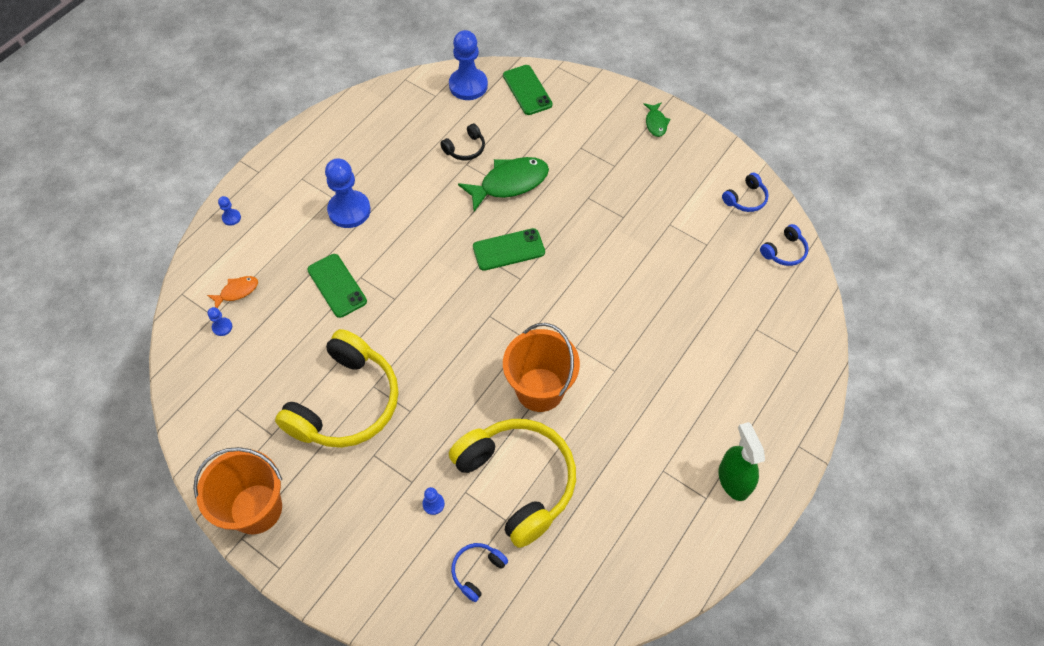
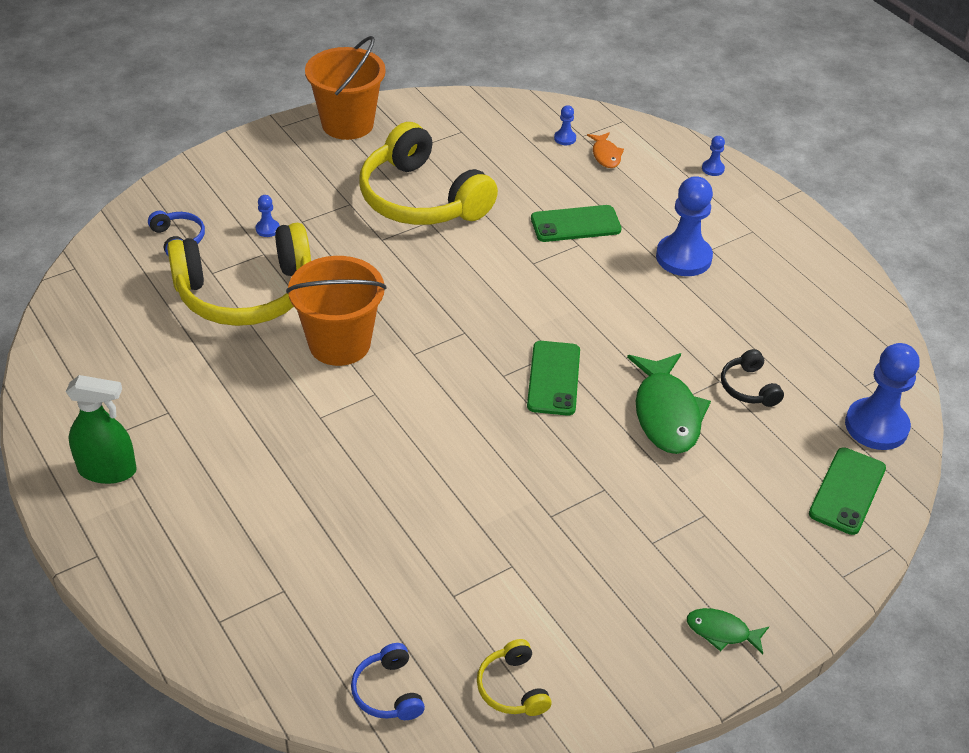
camera: 110 degrees right, 15 degrees down
(527, 90) = (847, 491): green phone -> green phone turned 60 degrees counterclockwise
(745, 199) = (513, 688): blue headphones -> yellow headphones

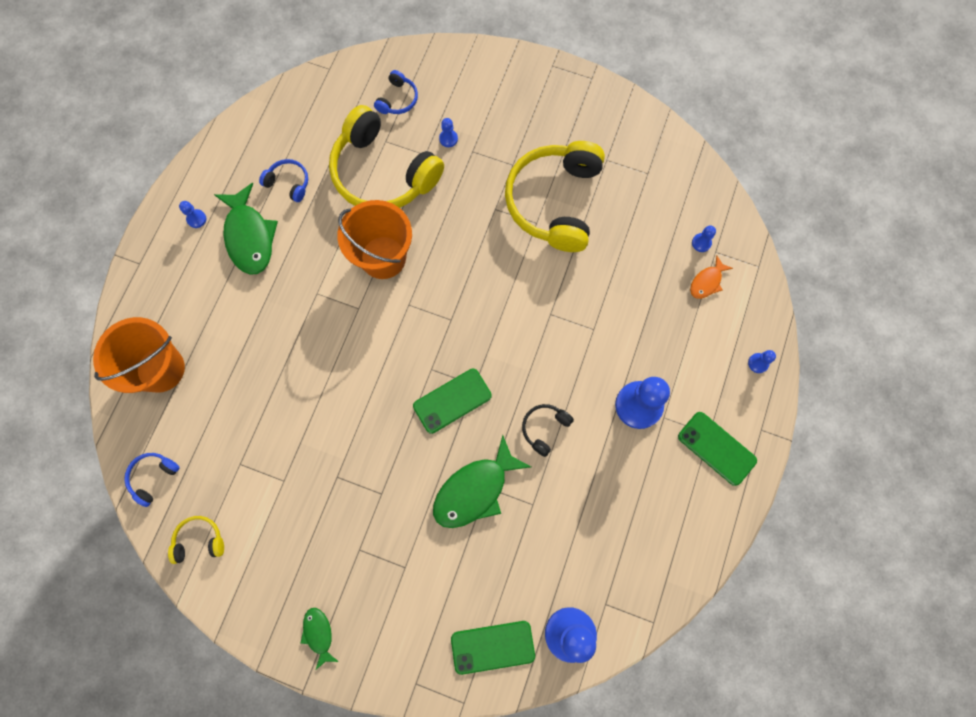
camera: 55 degrees right, 30 degrees up
(107, 470) = (196, 219): green spray bottle -> blue pawn
(164, 369) = (288, 183): none -> blue headphones
(186, 436) = (249, 236): none -> green fish
(347, 124) = (591, 101): orange bucket -> orange bucket (161, 369)
(513, 688) = (199, 541): yellow headphones -> yellow headphones turned 45 degrees clockwise
(575, 224) = (612, 313): green phone -> green phone (716, 448)
(749, 387) = (541, 527): black headphones -> black headphones (545, 428)

